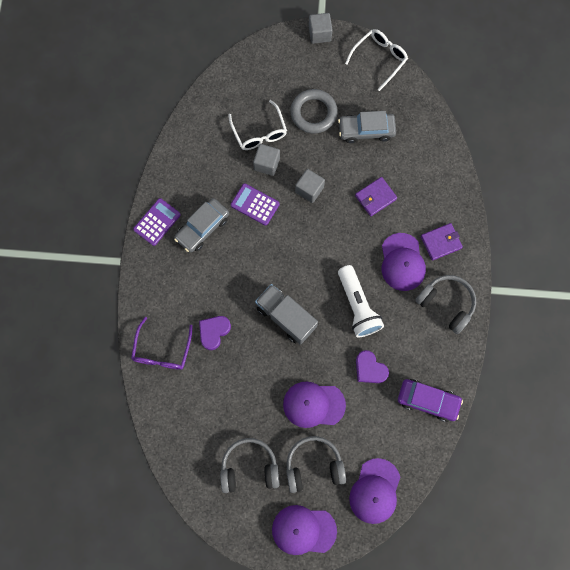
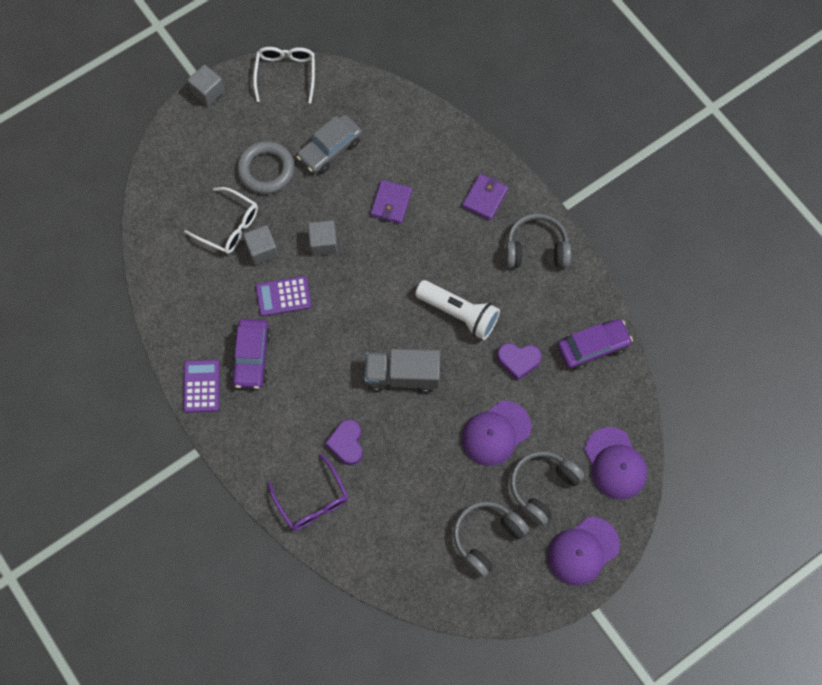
camera: 40 degrees left, 5 degrees down
(203, 228) = (252, 357): grey car -> purple car
(402, 262) = (465, 242): purple cap -> none

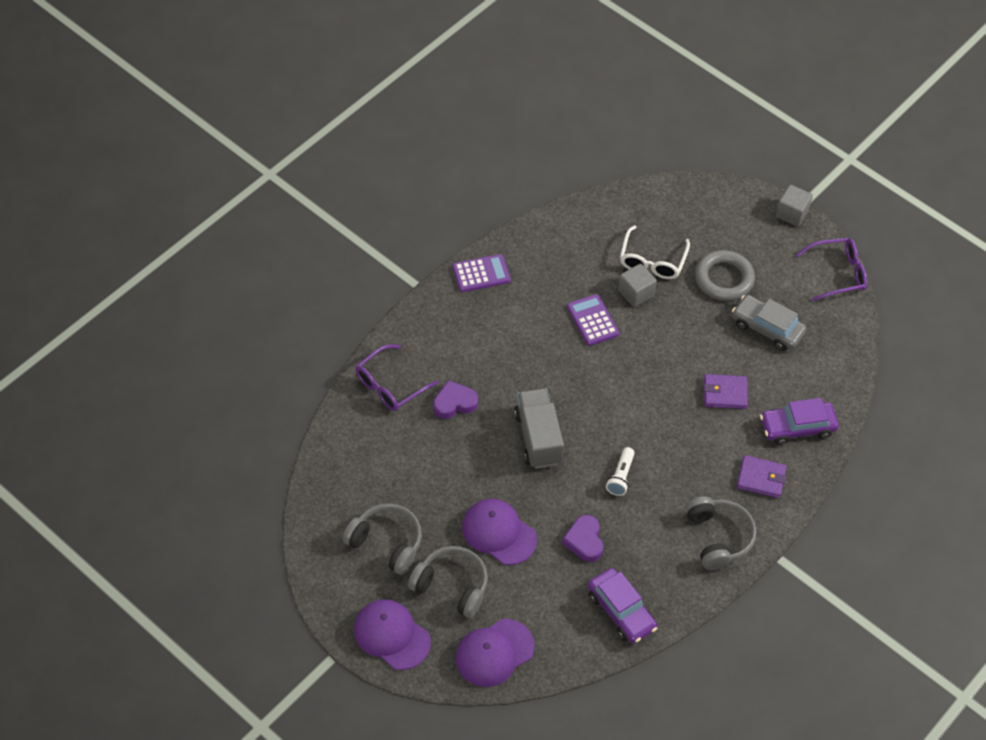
camera: 75 degrees right, 15 degrees down
(252, 357) = (522, 307): purple car -> purple car (797, 427)
(286, 74) = (838, 273): white glasses -> purple glasses
(323, 243) = (660, 343): grey cube -> none
(459, 313) = (620, 477): white flashlight -> white flashlight, size x0.57

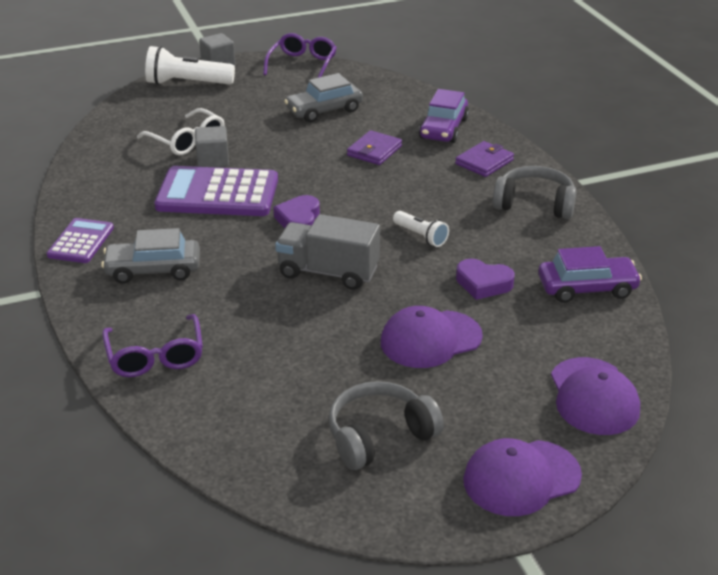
camera: 60 degrees left, 20 degrees down
(451, 586) = (479, 400): grey headphones -> none
(454, 403) = (228, 315): purple heart -> purple heart (299, 219)
(476, 333) = (153, 270): none -> grey car
(592, 320) = (217, 193): purple calculator -> purple calculator, size x1.79
(724, 279) = (249, 113): grey ring -> none
(742, 210) = (187, 83): none -> white flashlight

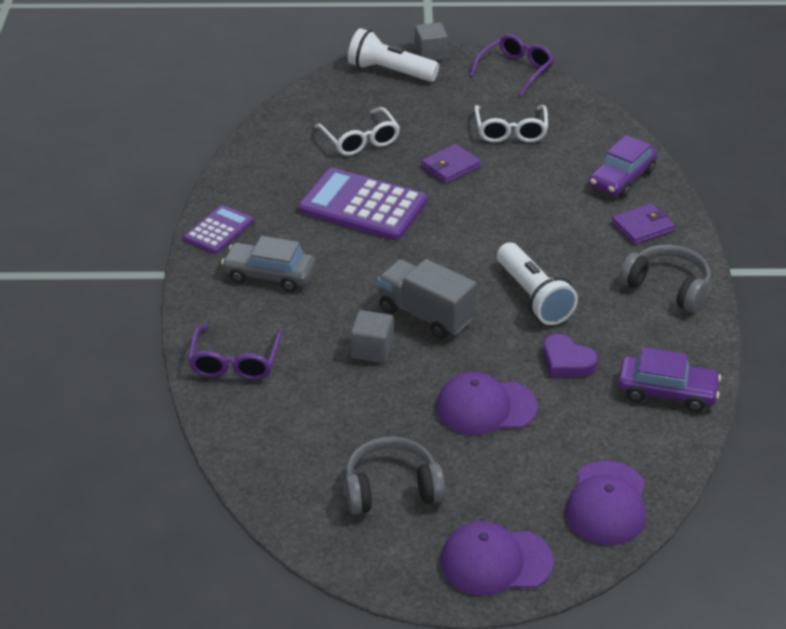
camera: 20 degrees right, 5 degrees up
(213, 160) = (375, 168): grey cube -> grey cube (372, 350)
(299, 219) = (425, 252): purple heart -> none
(324, 110) = (510, 131): grey car -> white glasses
(374, 151) = (537, 190): purple wallet -> purple wallet (450, 167)
(420, 236) = (533, 297): white flashlight -> white flashlight, size x1.77

